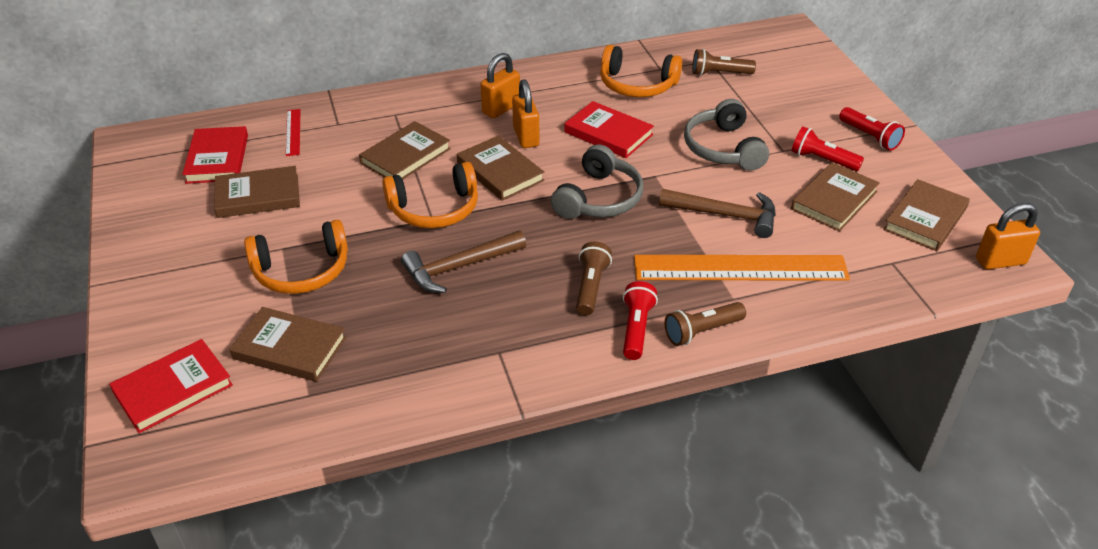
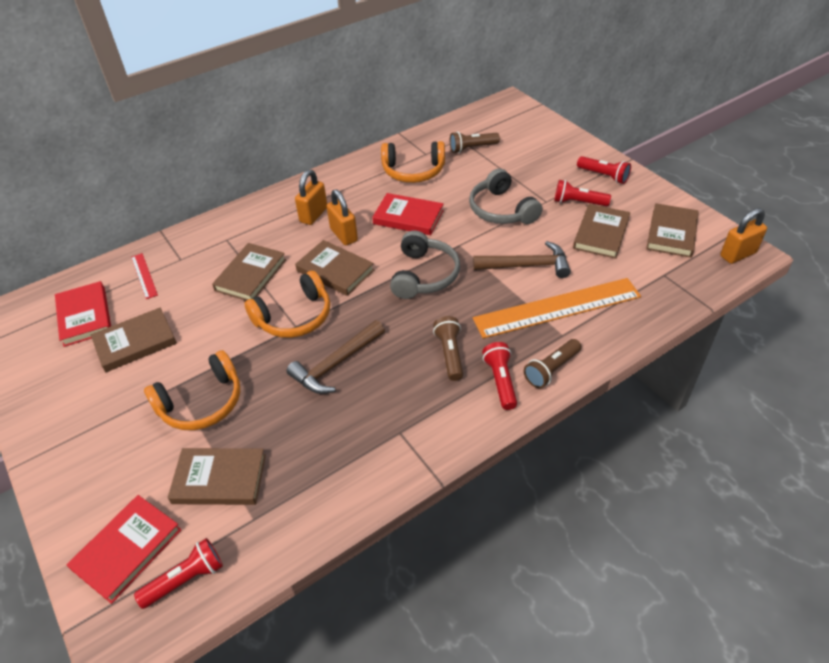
camera: 15 degrees left, 5 degrees up
(219, 431) = (186, 579): none -> red flashlight

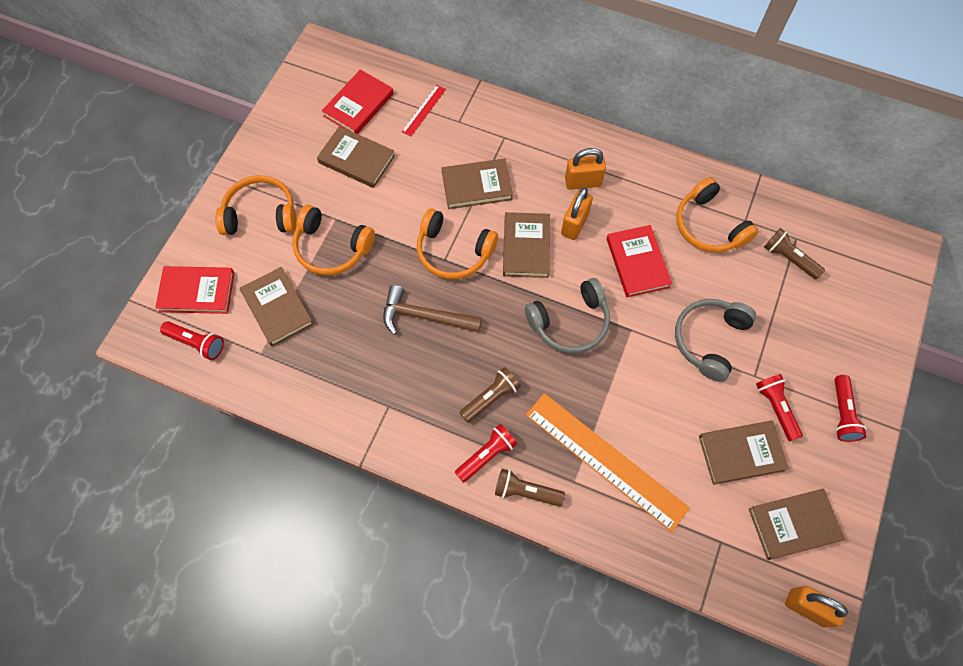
camera: 55 degrees right, 20 degrees up
(104, 446) = (260, 214): none -> orange headphones
(527, 265) = (644, 405): brown hammer -> none

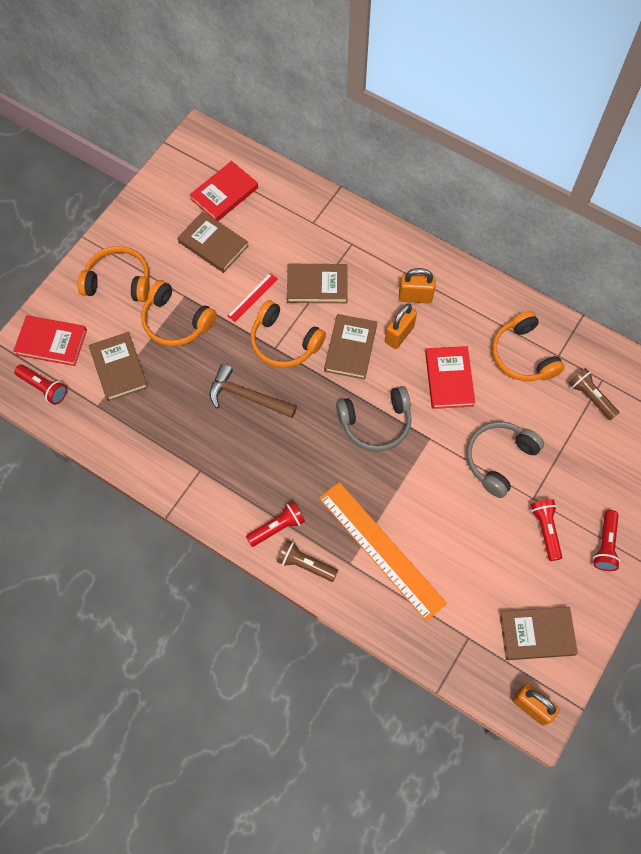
camera: 10 degrees right, 0 degrees up
(424, 110) = (283, 207): red ruler -> red ruler (252, 297)
(491, 398) = (291, 478): brown flashlight -> none
(741, 453) = (504, 564): brown book -> none

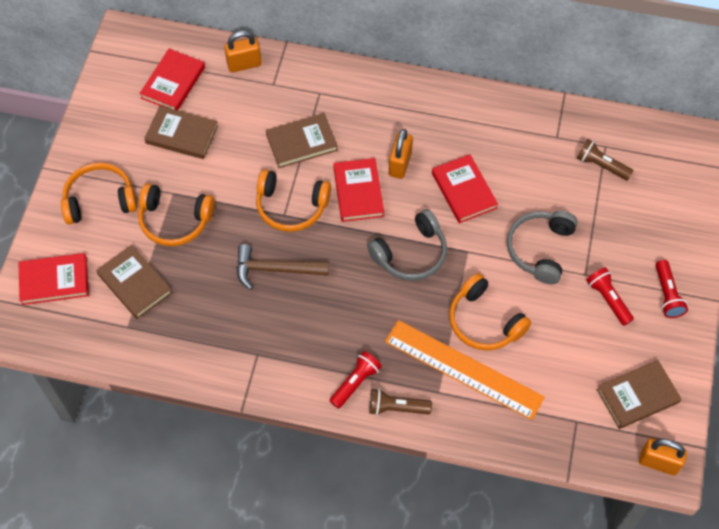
camera: 20 degrees left, 5 degrees down
(44, 387) = (65, 327): red flashlight -> none
(252, 297) = (242, 173): red ruler -> none
(350, 348) = (358, 192): brown book -> red book
(415, 297) = (401, 124): orange padlock -> orange padlock (244, 64)
(523, 355) = (524, 147): orange headphones -> orange headphones (484, 321)

